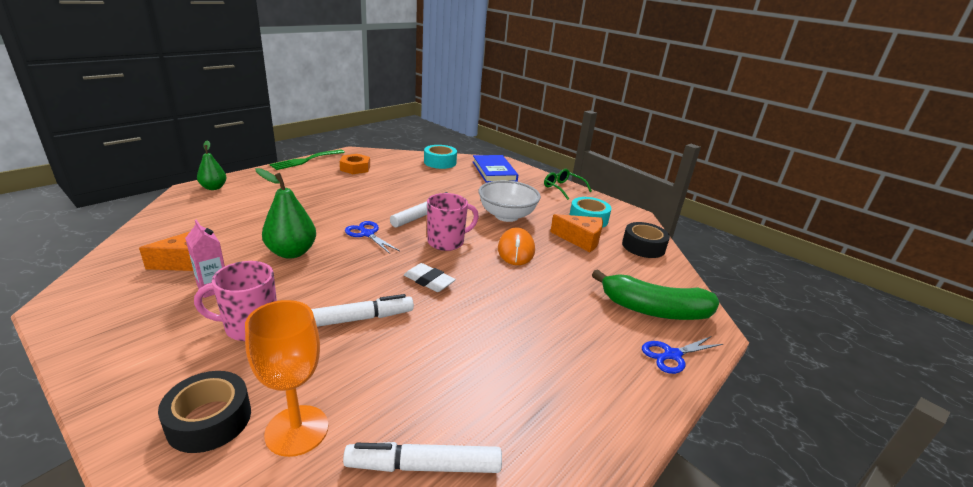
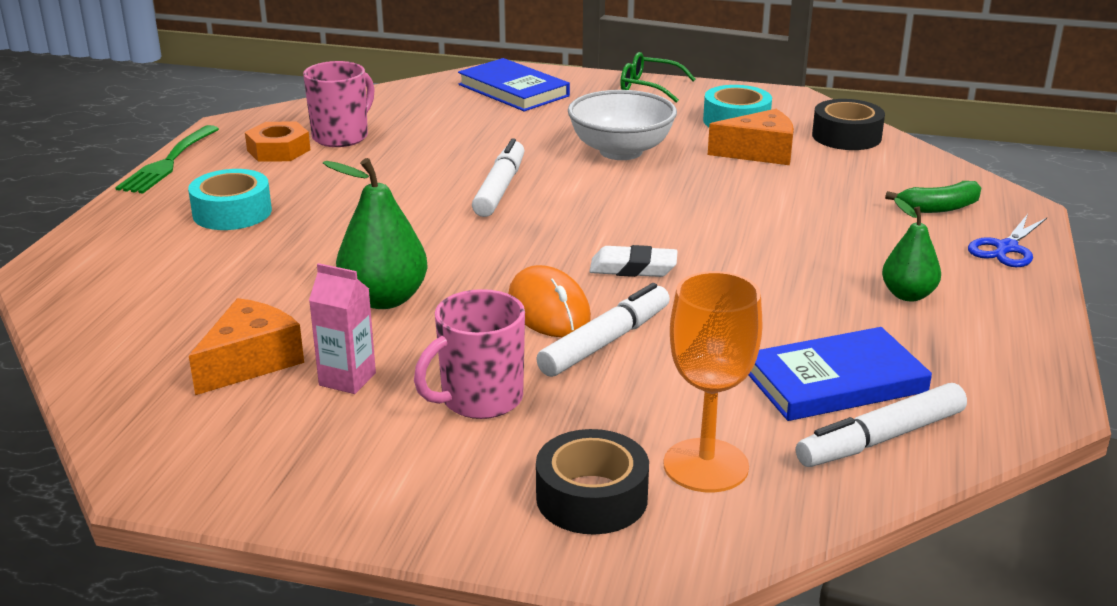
camera: 25 degrees left, 0 degrees up
(214, 187) = (81, 254): green pear -> green pear (908, 295)
(367, 234) = (456, 239): blue scissors -> none
(440, 162) = (406, 100): turquoise tape -> turquoise tape (232, 212)
(447, 242) = (587, 213): pink mug -> pink mug (341, 137)
(448, 405) = (835, 381): none -> blue book
(516, 250) = (693, 192): orange mouse -> orange mouse (548, 309)
(654, 310) = (939, 208): green banana -> green banana, size x0.54

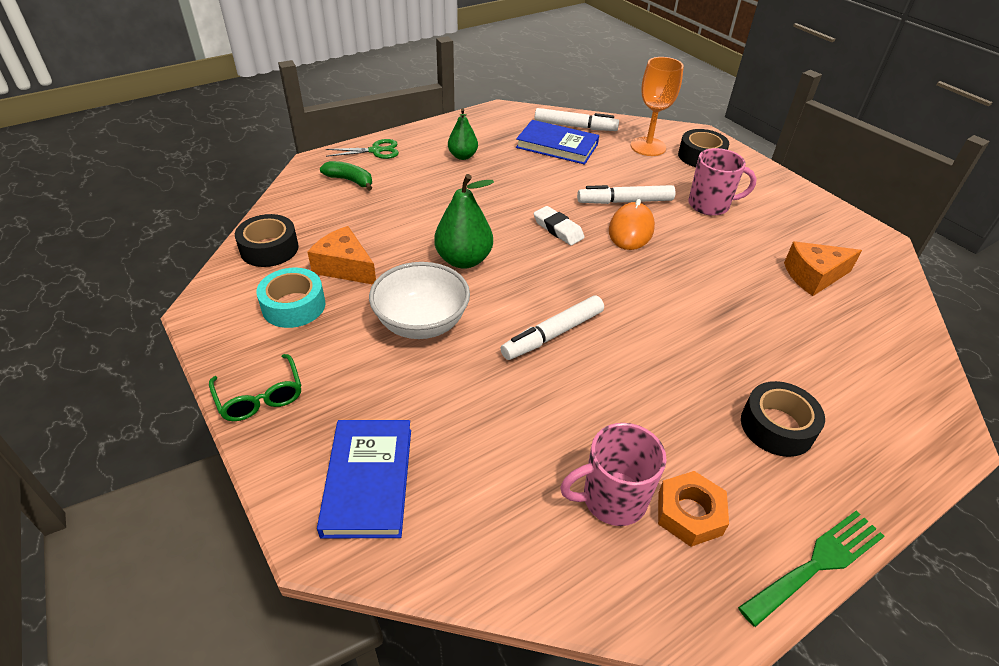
camera: 140 degrees left, 15 degrees up
(232, 212) = (777, 426): turquoise tape -> black tape
(347, 379) = (766, 242): pink carton -> none
(384, 299) = (714, 280): green pear -> green pear (464, 260)
(1006, 248) = (376, 151): blue scissors -> green scissors

